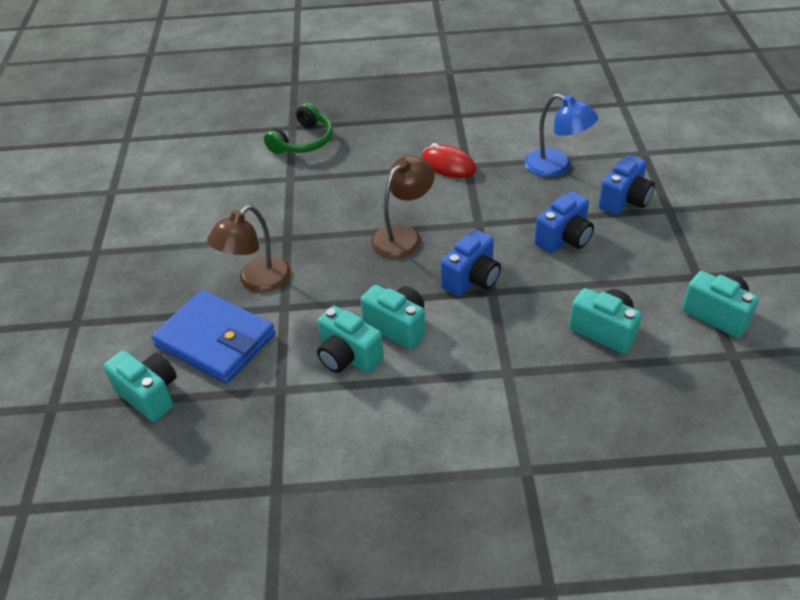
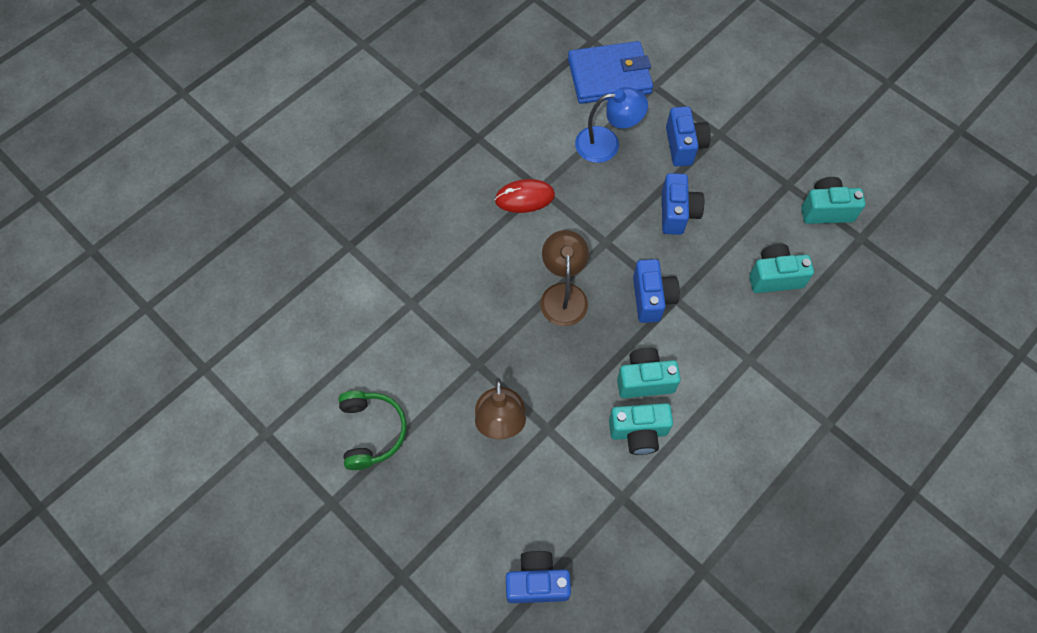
camera: 45 degrees left, 20 degrees up
(149, 395) = (537, 582): turquoise camera -> blue camera
(215, 340) = (530, 498): blue wallet -> blue wallet (609, 76)
(303, 141) = (377, 255): green headphones -> green headphones (372, 431)

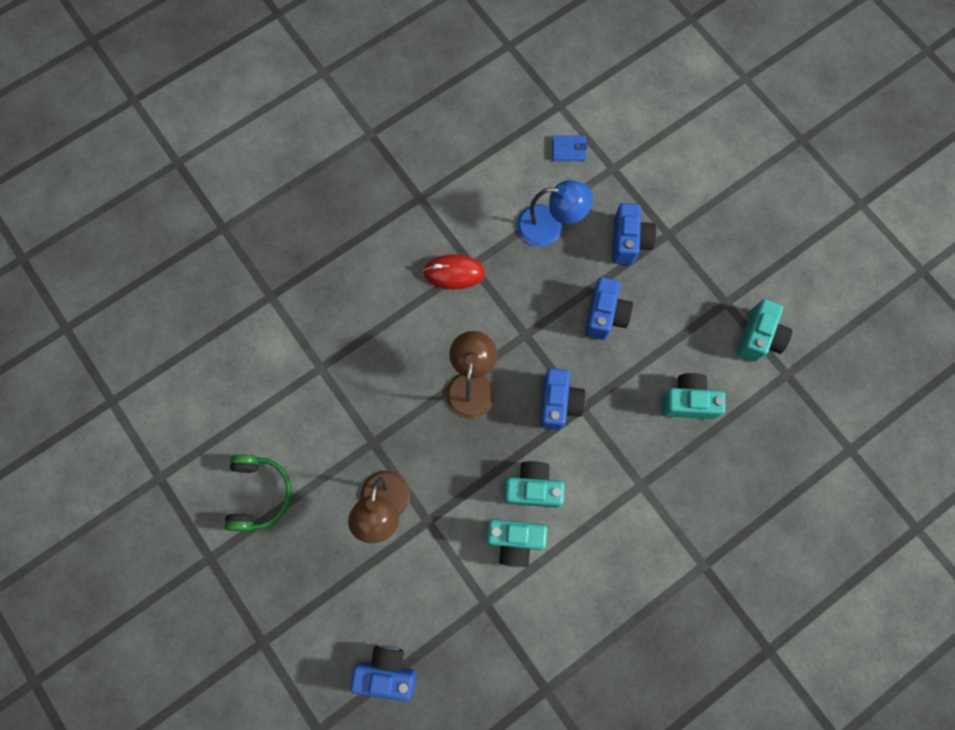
camera: 10 degrees right, 10 degrees up
(609, 76) = (568, 149): blue wallet -> blue wallet, size x0.42
(826, 210) = (758, 337): turquoise camera -> turquoise camera turned 105 degrees clockwise

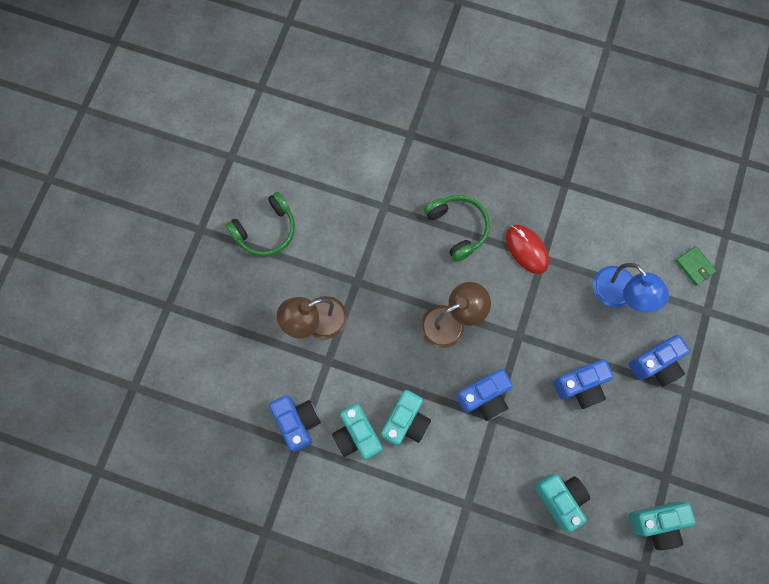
camera: 55 degrees right, 0 degrees up
(387, 671) = (204, 406): blue camera -> blue camera (297, 422)
(390, 317) = (458, 228): none -> green headphones
(532, 488) = (405, 422): turquoise camera -> turquoise camera turned 60 degrees clockwise
(568, 149) = (694, 266): blue wallet -> green wallet

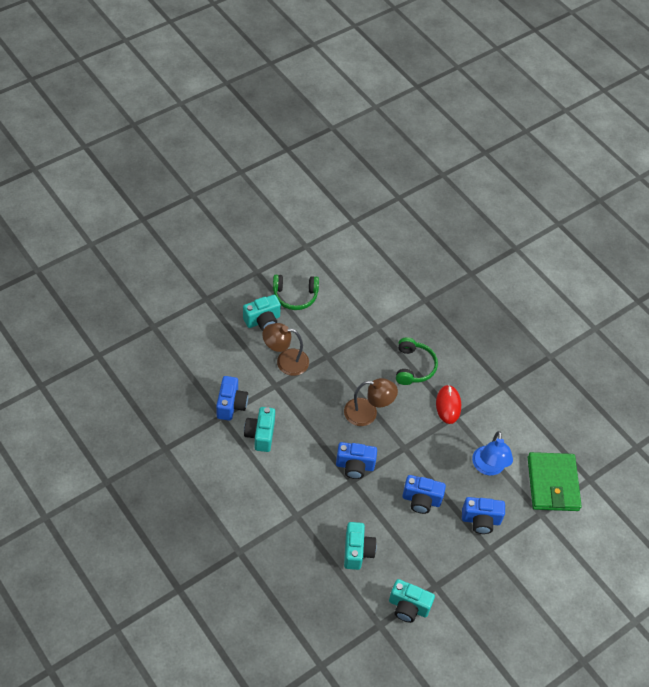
camera: 30 degrees right, 20 degrees down
(405, 422) = (295, 447): turquoise camera -> turquoise camera (263, 321)
(694, 266) = (552, 484): green wallet -> green wallet, size x2.35

